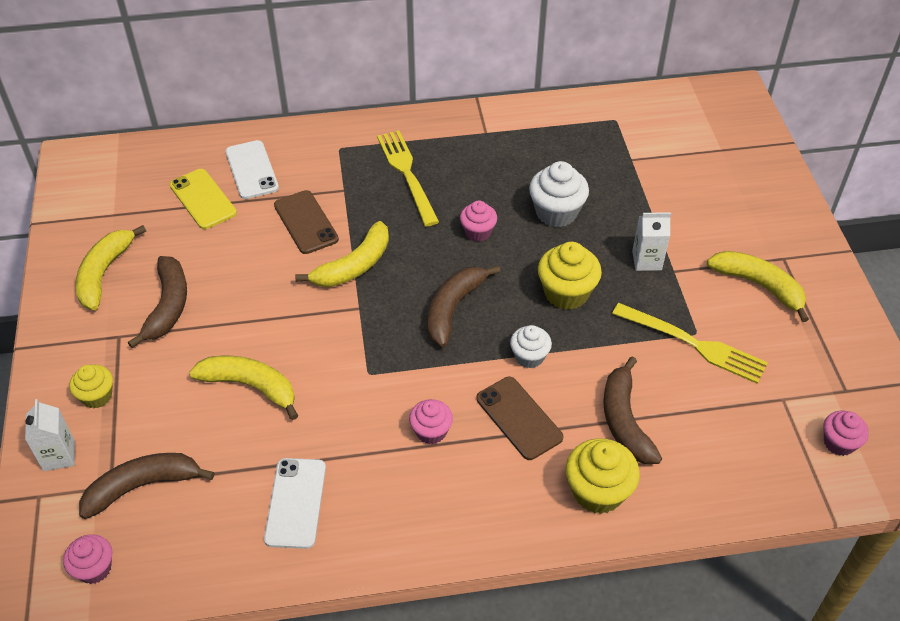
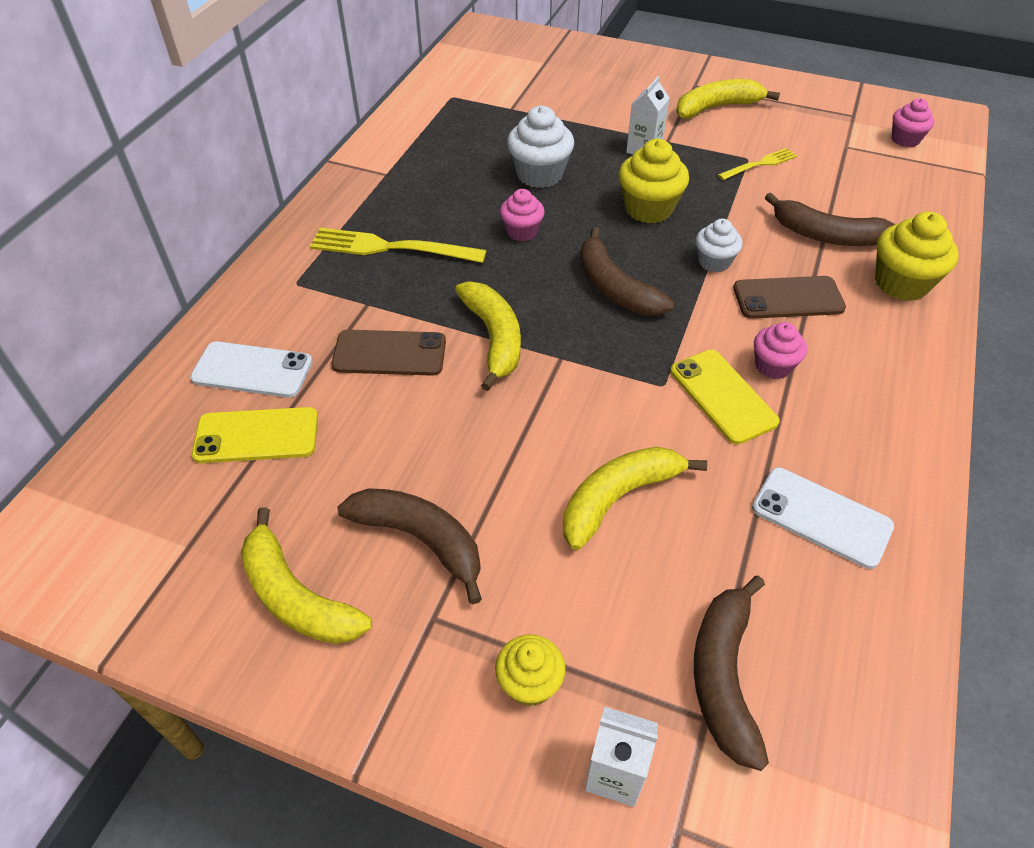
camera: 60 degrees left, 0 degrees up
(94, 568) = (844, 787): pink cupcake -> none
(379, 411) = (722, 396): none -> yellow phone
(694, 344) = (760, 164): yellow fork -> yellow fork, size x0.58

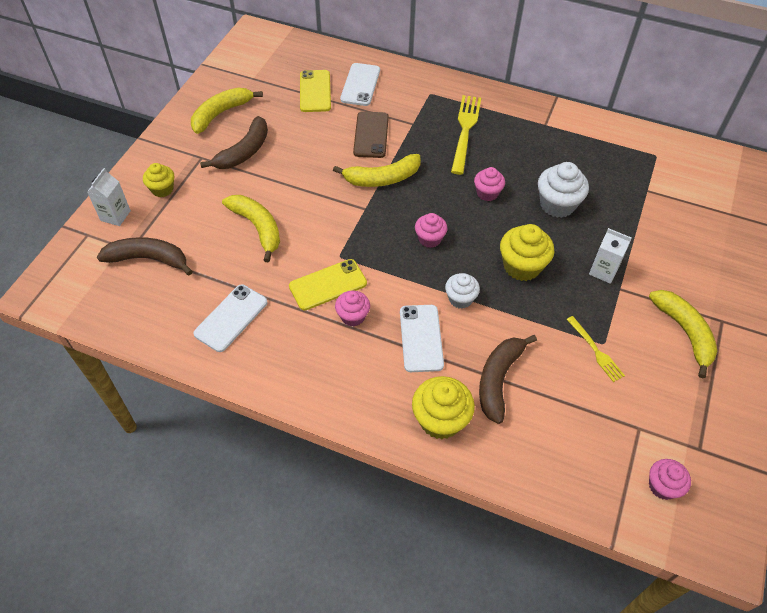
camera: 90 degrees right, 5 degrees up
(614, 288) = (429, 239): brown banana -> pink cupcake
(788, 298) = (421, 338): brown phone -> white phone

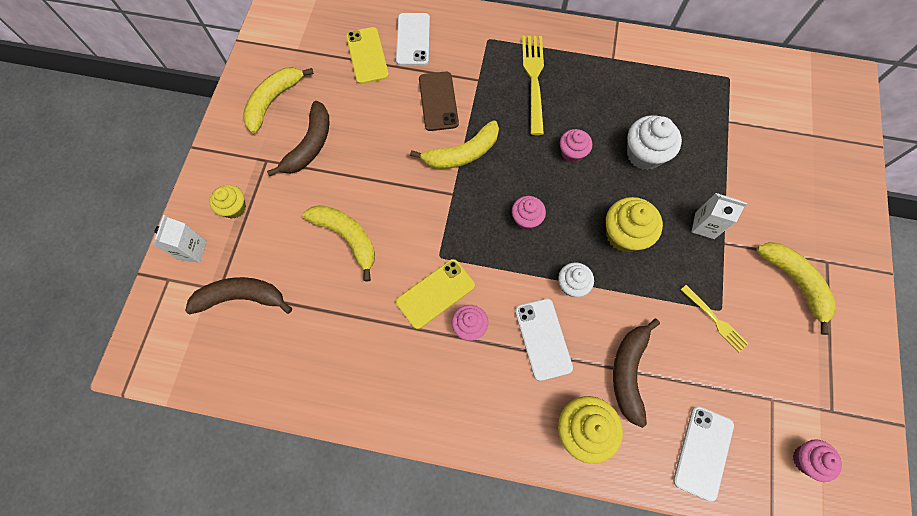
camera: 10 degrees left, 15 degrees up
(231, 318) = (345, 352): white phone -> white phone (703, 452)

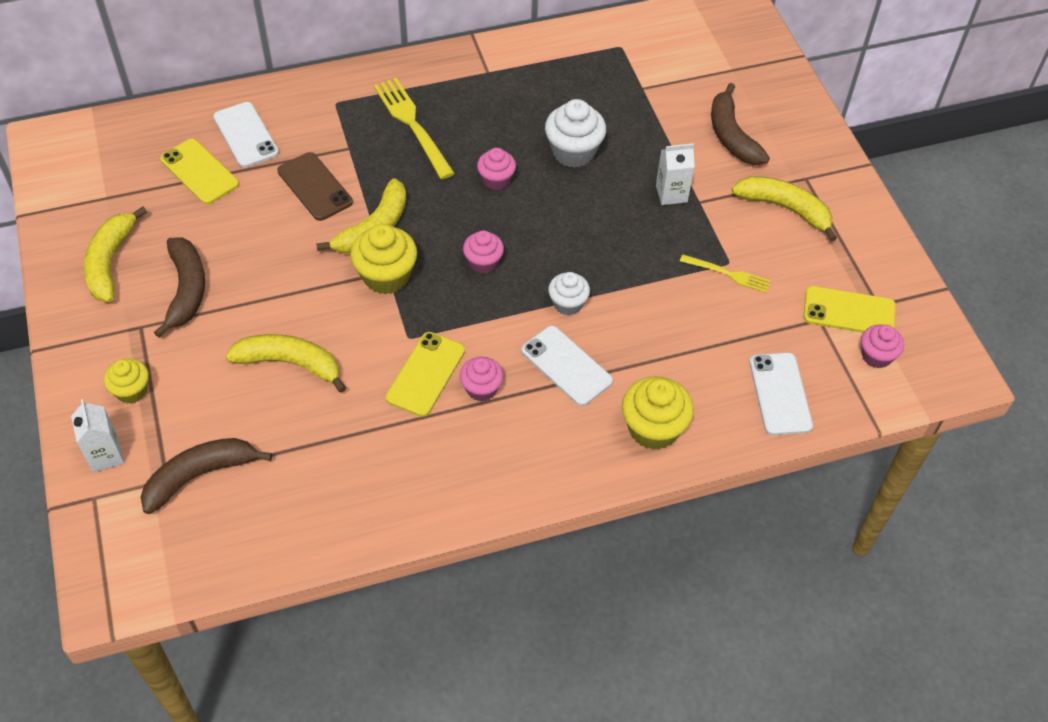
camera: 30 degrees left, 15 degrees down
(624, 235) = (595, 235): yellow cupcake -> yellow cupcake (386, 276)
(628, 372) = (670, 357): brown banana -> brown banana (731, 136)
(802, 405) = (849, 312): none -> yellow phone

